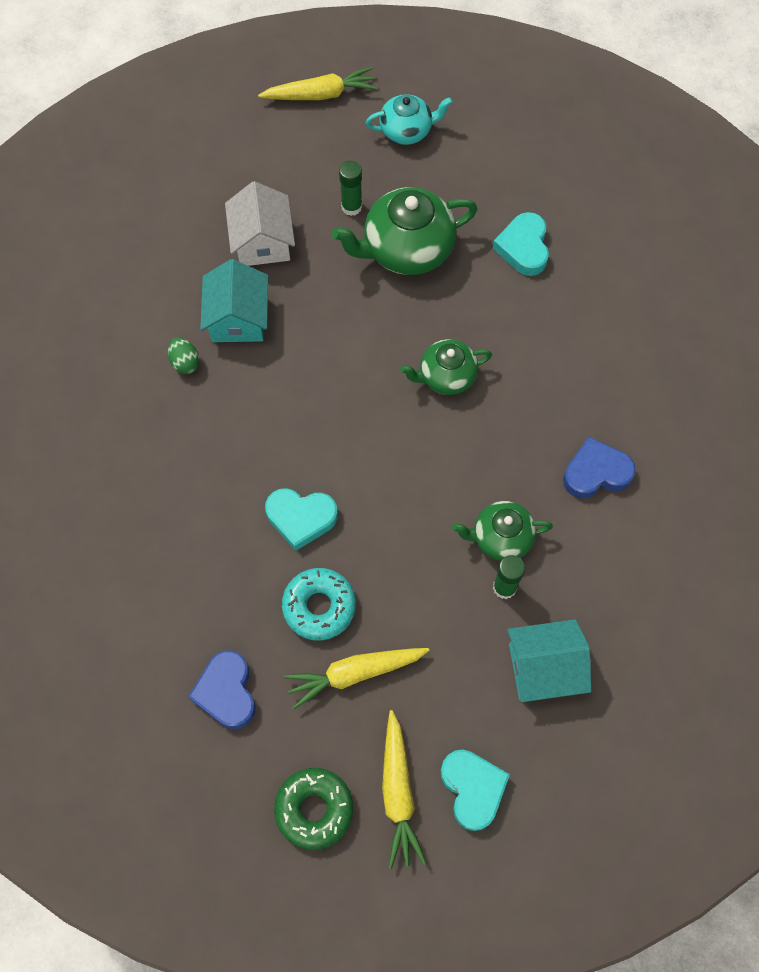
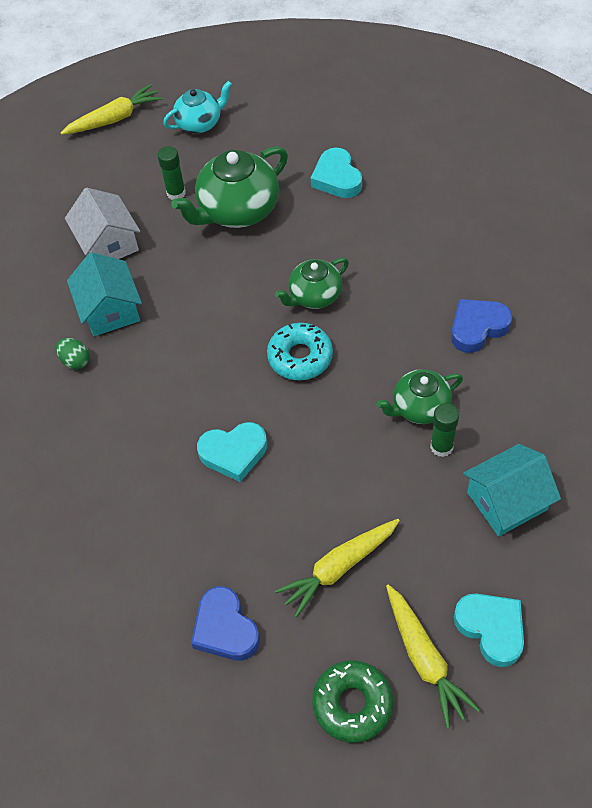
camera: 15 degrees left, 10 degrees down
(319, 606) = (282, 522): turquoise donut -> turquoise donut (300, 357)

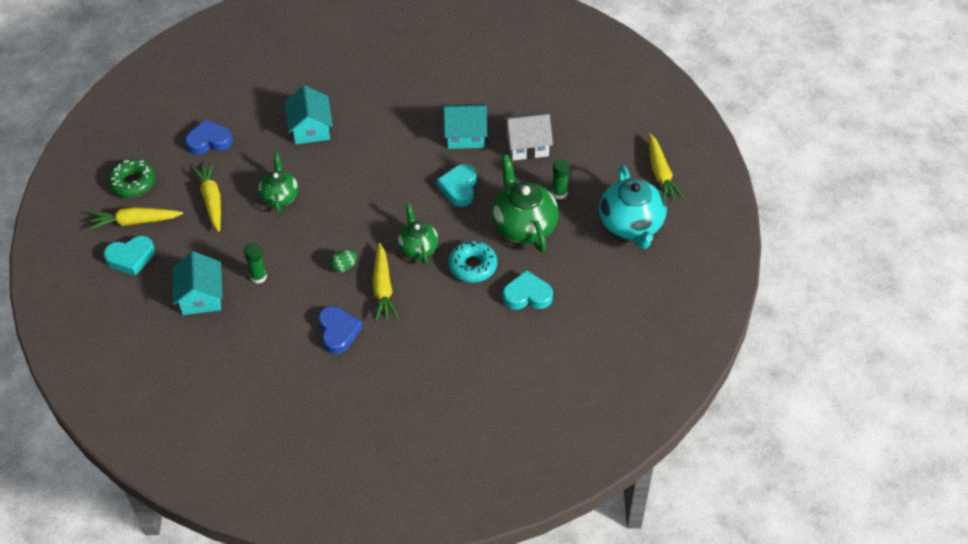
camera: 105 degrees right, 5 degrees down
(75, 361) = (432, 111): green egg -> green egg (344, 267)
(154, 495) = (310, 129): none -> turquoise house
(200, 123) = (631, 225): turquoise teapot -> turquoise teapot, size x1.65
(234, 453) = (317, 172): turquoise heart -> turquoise heart (459, 188)
(300, 357) = (370, 224): turquoise donut -> turquoise donut (472, 266)
(392, 308) = (383, 288): none -> yellow carrot
(420, 407) = (294, 276): green teapot -> green teapot (280, 196)

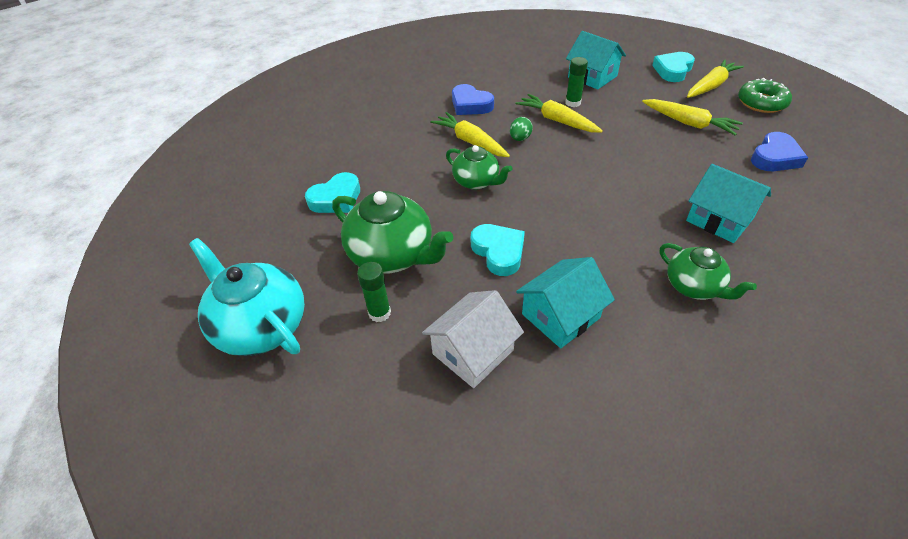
camera: 145 degrees right, 5 degrees down
(280, 196) = (645, 153): green teapot -> green teapot (694, 286)
(472, 266) = (410, 194): turquoise donut -> none
(660, 174) = (252, 428): yellow carrot -> yellow carrot (557, 120)

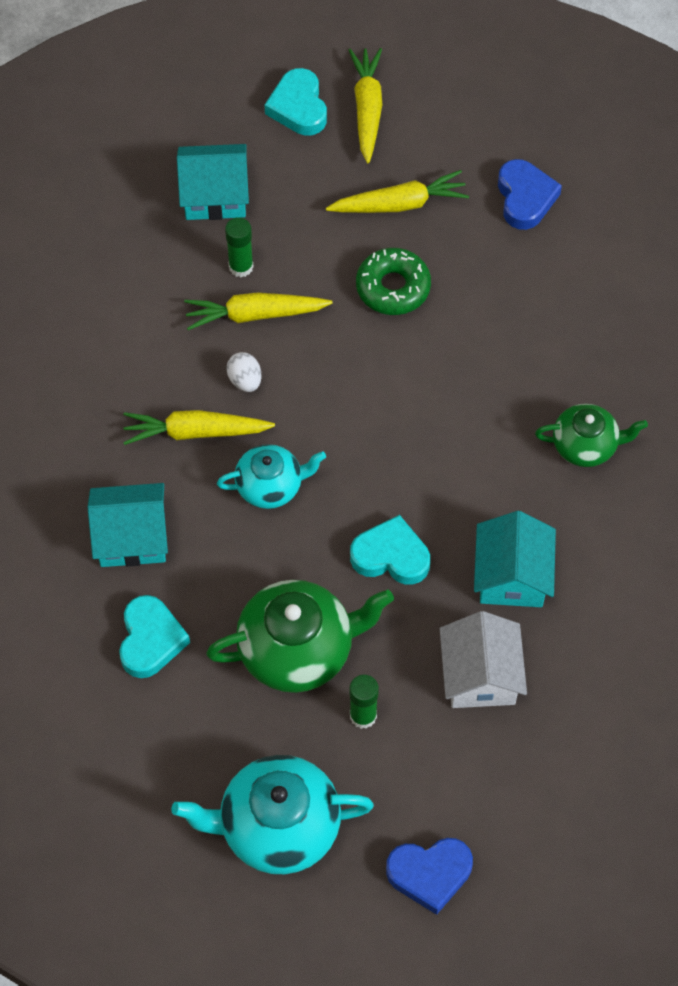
camera: 50 degrees left, 15 degrees up
(470, 105) = (122, 369): blue heart -> blue heart (430, 874)
(476, 181) = (270, 486): green teapot -> turquoise teapot
(520, 138) = (245, 380): green egg -> white egg
(719, 219) = (543, 339): turquoise house -> turquoise house (131, 537)
(761, 103) = (445, 103): green donut -> green donut (393, 287)

